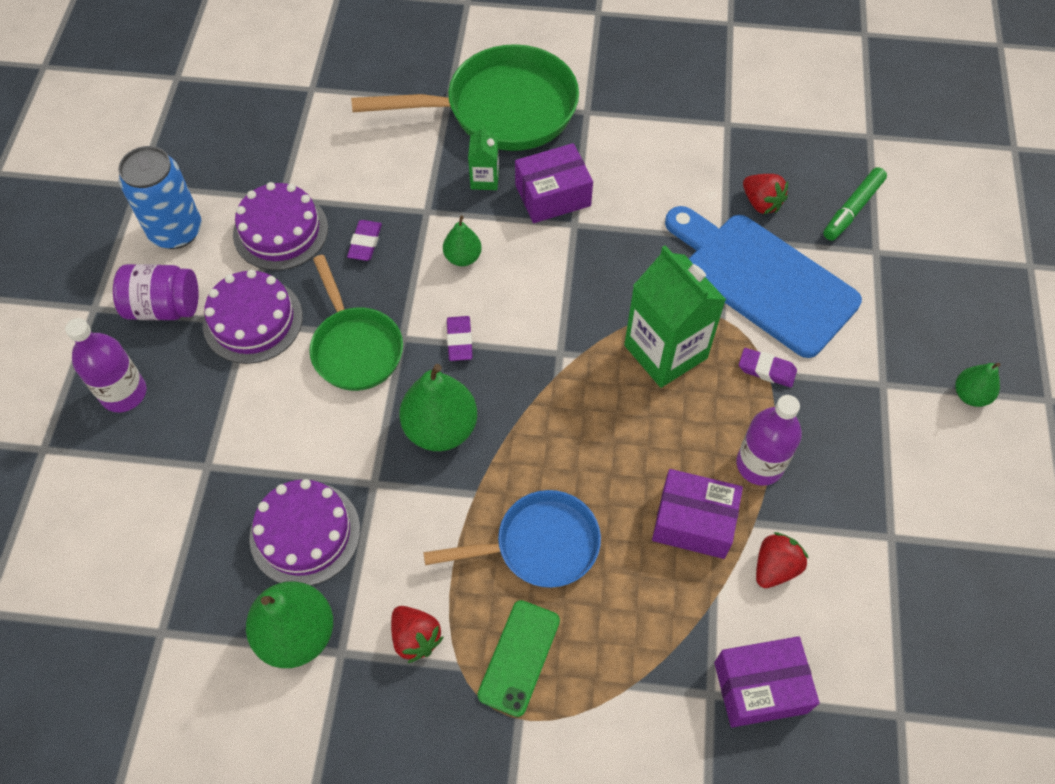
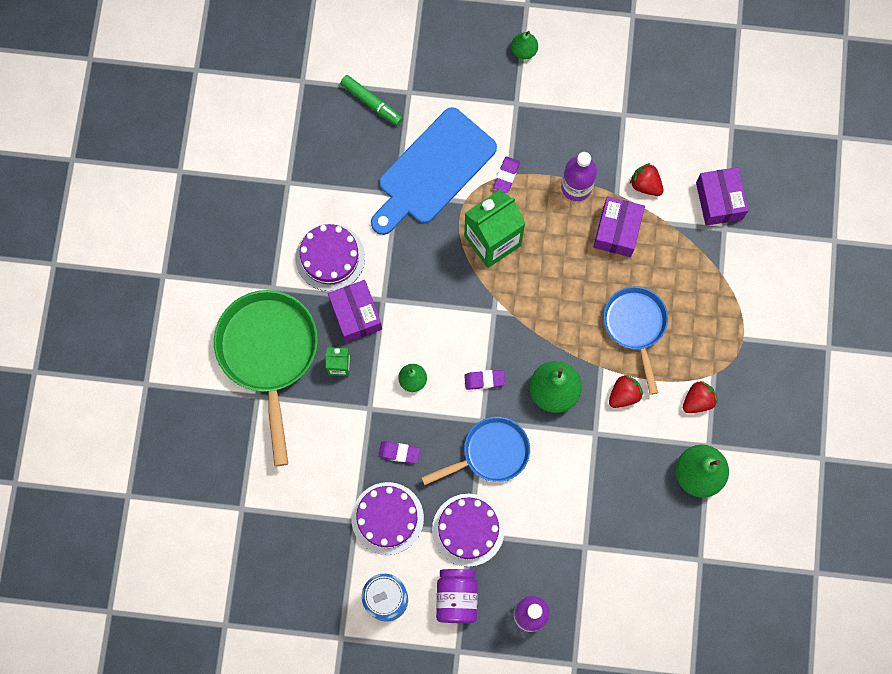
camera: 90 degrees left, 15 degrees up
(305, 533) = (631, 475): purple cake -> purple cake (330, 257)
(355, 347) = (490, 453): green pan -> blue pan
(519, 657) = (707, 338): green phone -> none
(761, 203) = (365, 165): red strawberry -> red strawberry (624, 394)

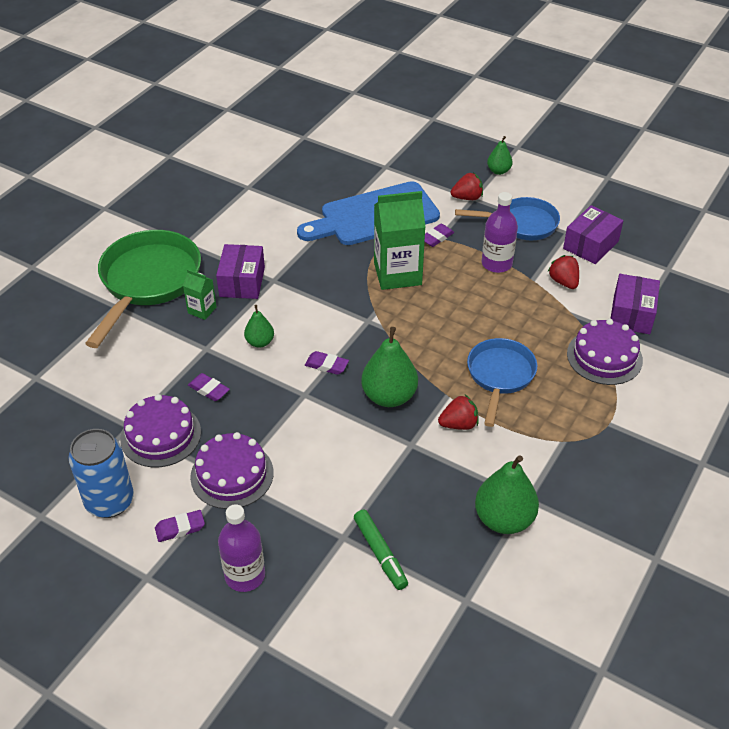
camera: 25 degrees right, 30 degrees down
(330, 257) = (248, 240): purple cake -> purple cake (604, 357)
(371, 102) = (350, 163): green marker -> green marker (380, 553)
(456, 597) = (180, 528): purple jar -> purple eraser
(490, 453) = (296, 422): blue pan -> blue pan (522, 224)
(617, 231) = (519, 304): purple box -> purple box (590, 245)
(697, 400) = (535, 456): red strawberry -> red strawberry (467, 198)

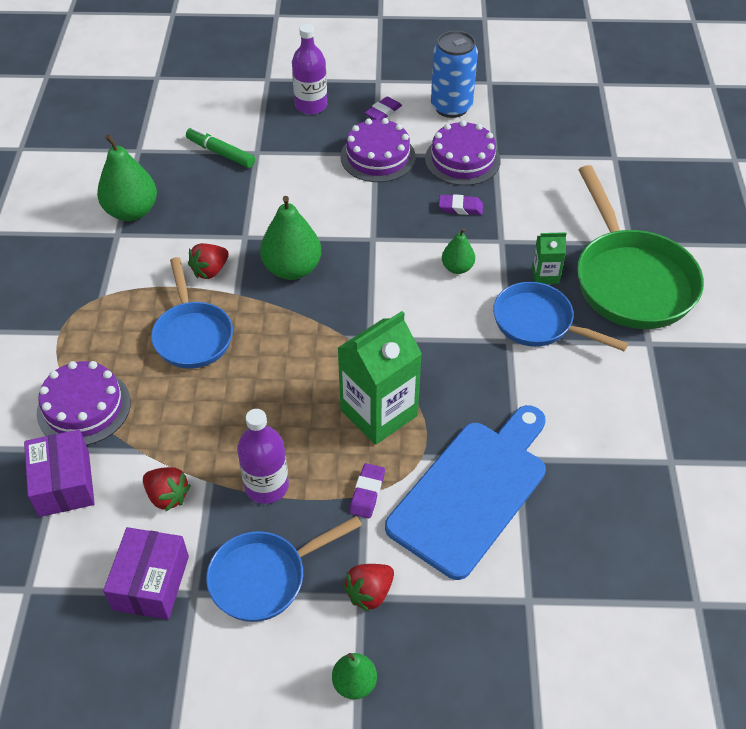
camera: 150 degrees right, 5 degrees up
(242, 282) = (538, 323): purple box -> blue pan
(326, 365) = (374, 273): purple eraser -> none

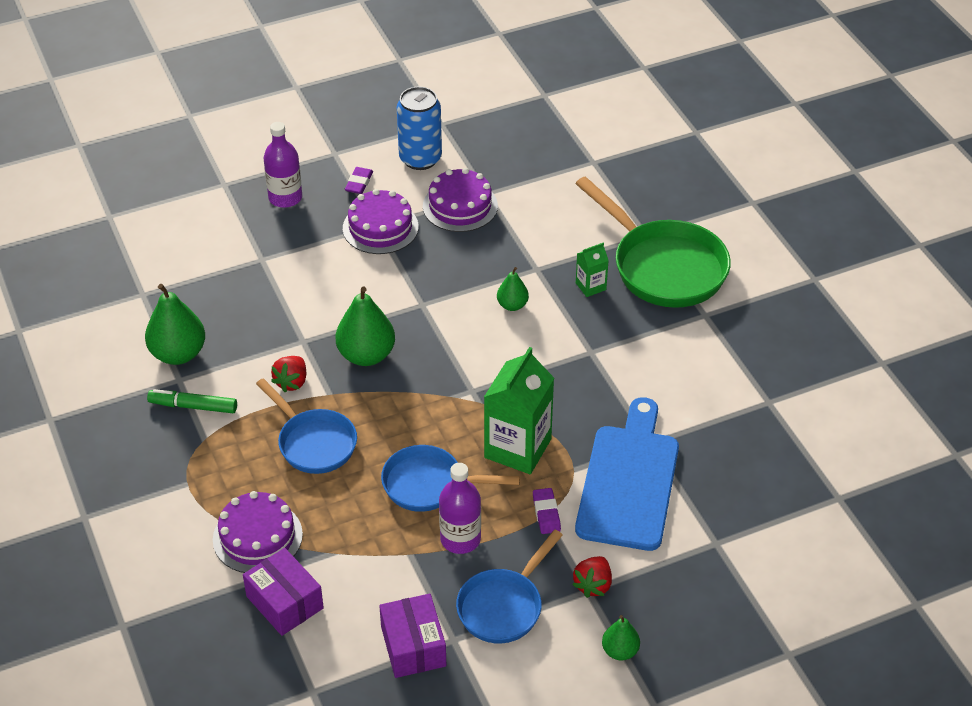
camera: 25 degrees left, 5 degrees down
(167, 496) = (382, 578): red strawberry -> none
(220, 153) = (227, 271): green marker -> green marker (193, 406)
(460, 208) = (484, 251): purple eraser -> none
(538, 323) = (607, 329): blue pan -> blue pan (429, 485)

